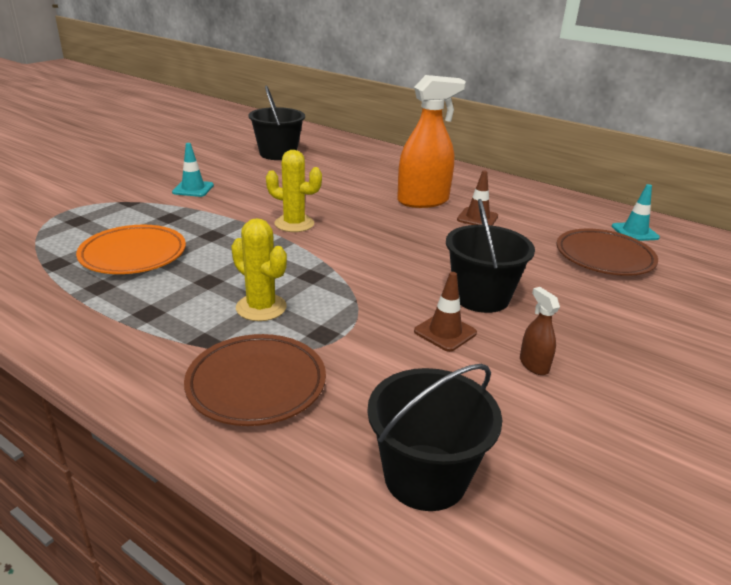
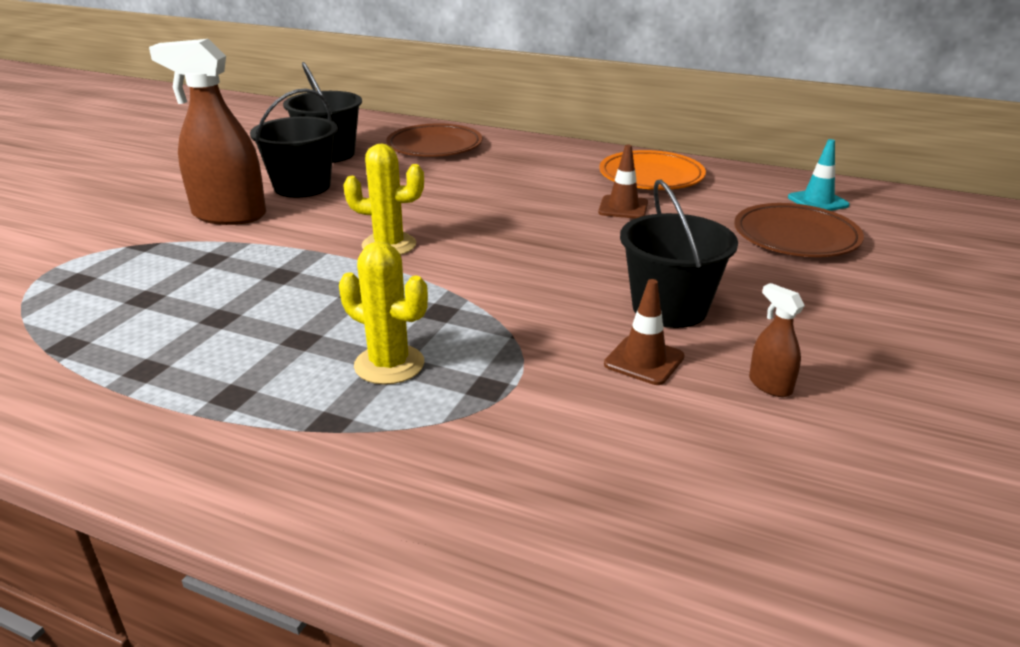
camera: 10 degrees left, 0 degrees up
(133, 255) = (178, 317): orange plate -> orange plate (651, 176)
(193, 189) = (229, 215): turquoise traffic cone -> brown spray bottle
(256, 384) = (425, 471): brown plate -> brown plate (434, 146)
(423, 201) = (546, 194): orange spray bottle -> none
(425, 476) = (698, 555): black bucket -> black bucket (302, 186)

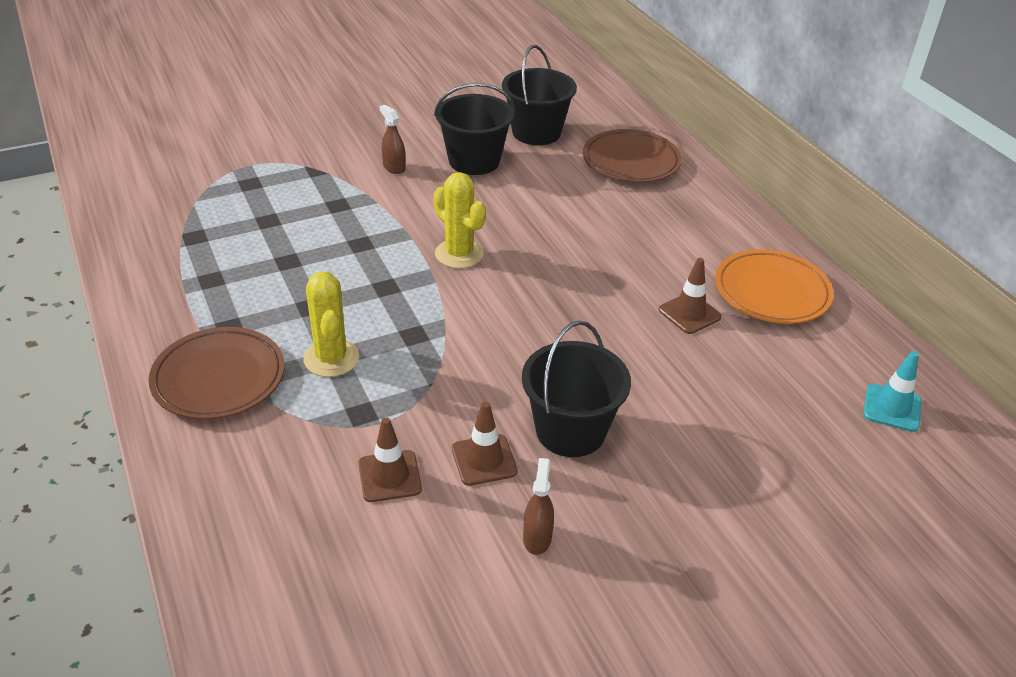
camera: 40 degrees right, 10 degrees up
(229, 215) = (394, 167): brown spray bottle -> brown spray bottle, size x0.44
(591, 417) = (389, 476): none -> brown traffic cone
(795, 237) = (795, 431): brown plate -> brown plate (219, 378)

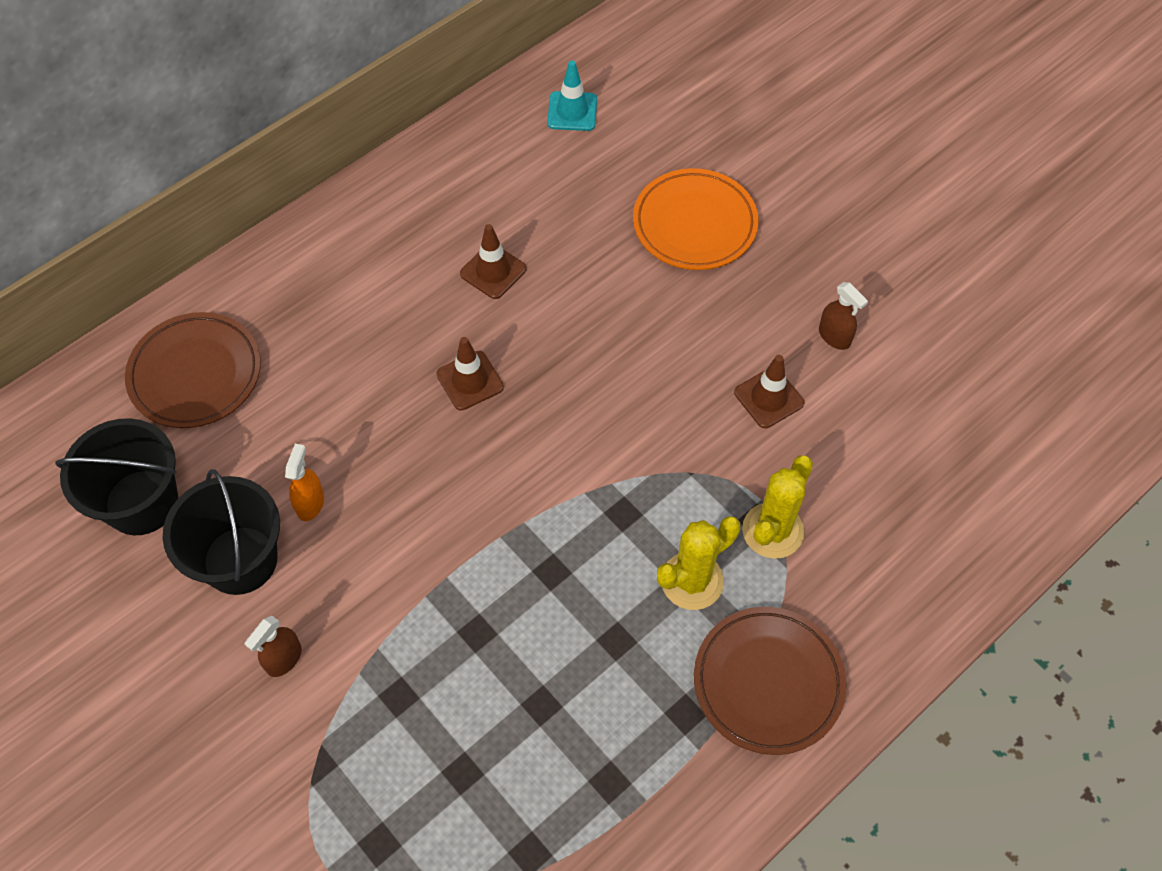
camera: 105 degrees left, 20 degrees up
(389, 476) = (822, 467): brown traffic cone -> brown traffic cone (470, 381)
(459, 254) = (461, 513): yellow cactus -> yellow cactus (772, 531)
(502, 192) = (310, 503): none -> orange spray bottle
(537, 538) = (834, 337): brown spray bottle -> brown spray bottle turned 120 degrees counterclockwise
(570, 431) = (702, 339): black bucket -> none
(772, 292) = (431, 207): orange plate -> orange plate (694, 224)

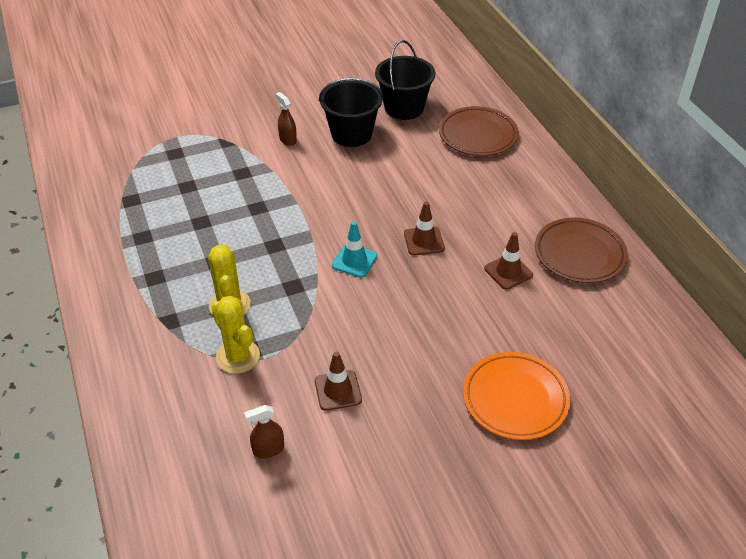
camera: 110 degrees right, 15 degrees down
(310, 503) = (372, 162): orange spray bottle -> none
(572, 111) = (656, 355): turquoise traffic cone -> turquoise traffic cone (354, 261)
(768, 682) = (145, 320): brown plate -> brown plate (579, 254)
(834, 337) = (371, 453): brown spray bottle -> brown spray bottle (268, 449)

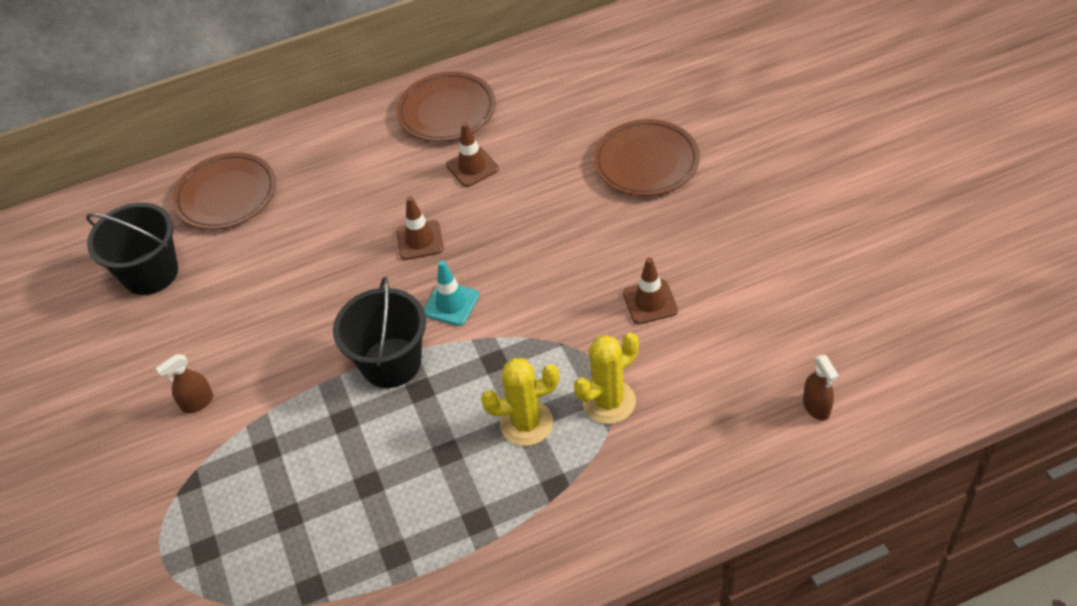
camera: 85 degrees left, 5 degrees up
(268, 449) = (734, 354): brown spray bottle -> brown spray bottle (816, 407)
(351, 134) = (199, 327): black bucket -> black bucket (391, 363)
(515, 399) = (646, 162): orange plate -> brown plate

